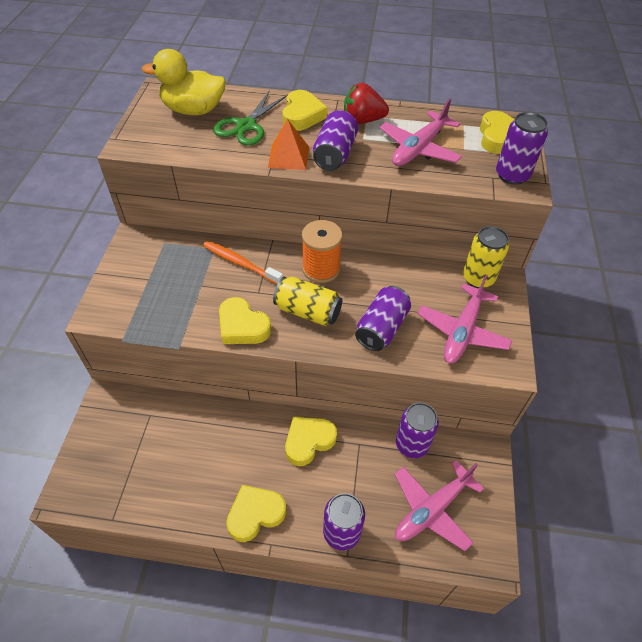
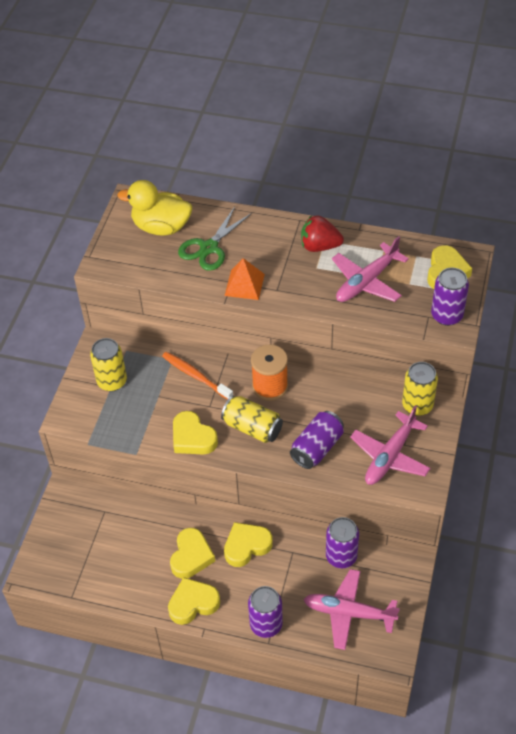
camera: 10 degrees right, 0 degrees up
(149, 273) = (112, 381): none -> yellow can
(302, 115) = (263, 237): yellow heart -> yellow heart (191, 556)
(335, 154) = (287, 284): purple can -> none
(432, 509) = (349, 613): pink plane -> pink plane turned 45 degrees clockwise

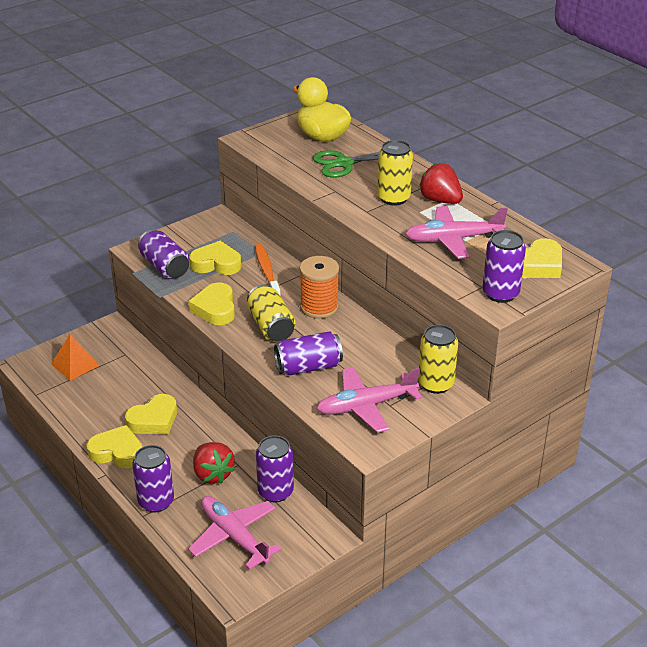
camera: 35 degrees right, 15 degrees down
(108, 421) = (165, 267): none -> purple can
(112, 381) = (198, 244): yellow can -> yellow can (393, 198)
(244, 284) = (343, 196): orange pyramid -> orange pyramid (75, 364)
(246, 546) = (205, 438): yellow heart -> yellow heart (216, 264)
(283, 573) = (212, 474): none -> red strawberry

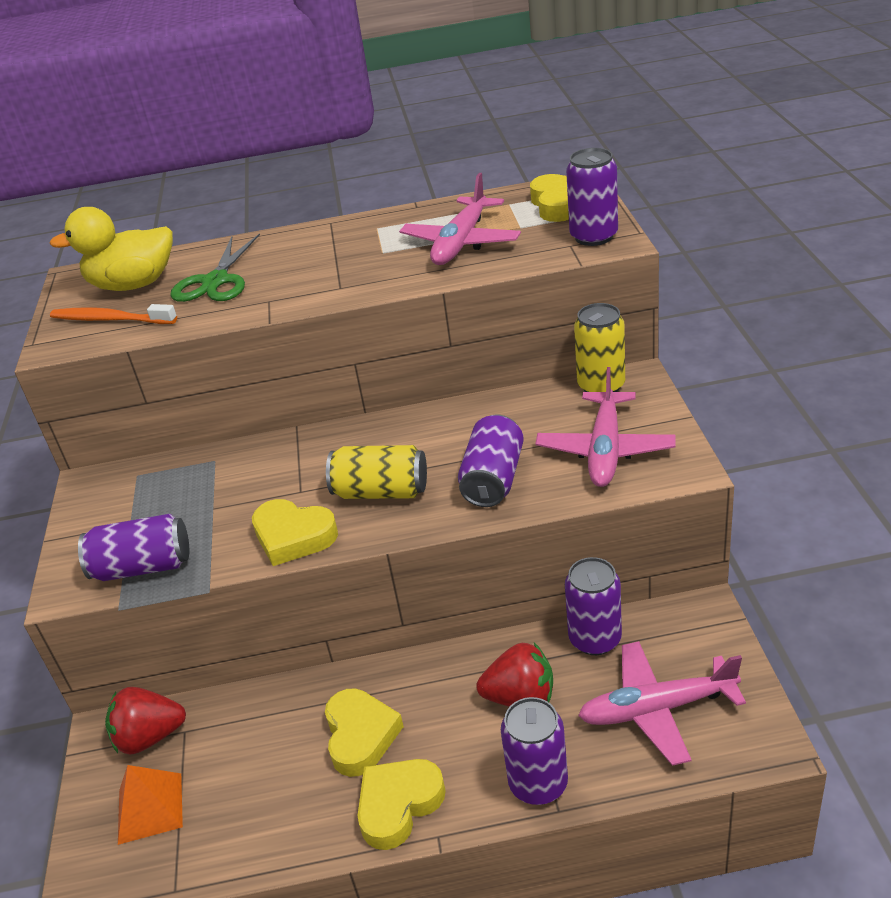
camera: 55 degrees left, 0 degrees up
(216, 264) = (193, 510): yellow heart -> none
(267, 271) = (260, 465): orange toothbrush -> orange toothbrush (111, 319)
(319, 307) = (380, 438): orange spool -> none
(393, 198) = (334, 263): yellow can -> none
(440, 200) = (373, 234): red strawberry -> red strawberry (150, 737)

